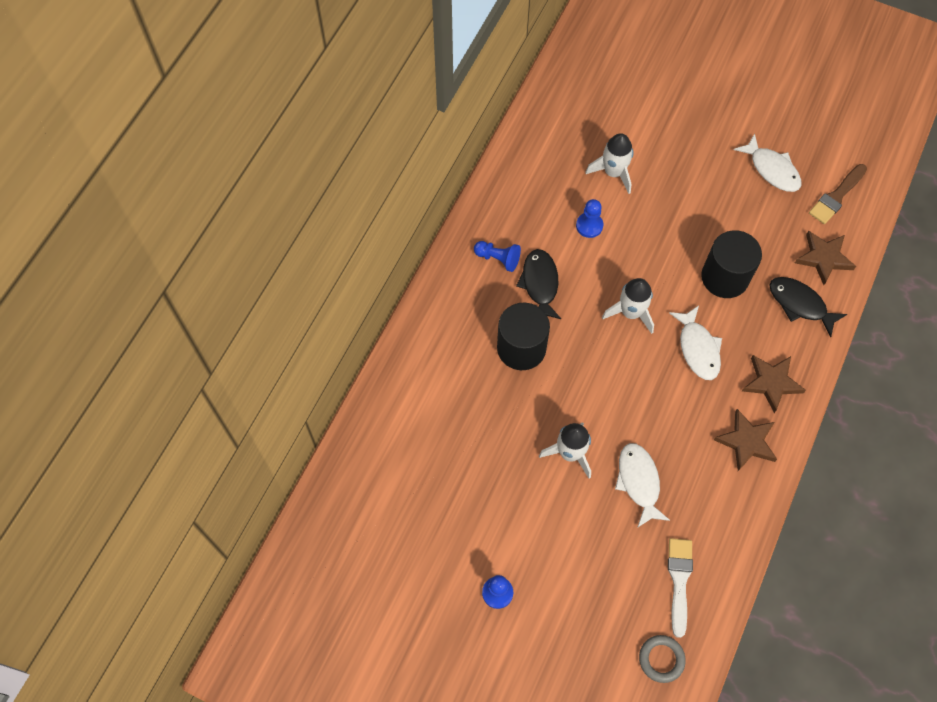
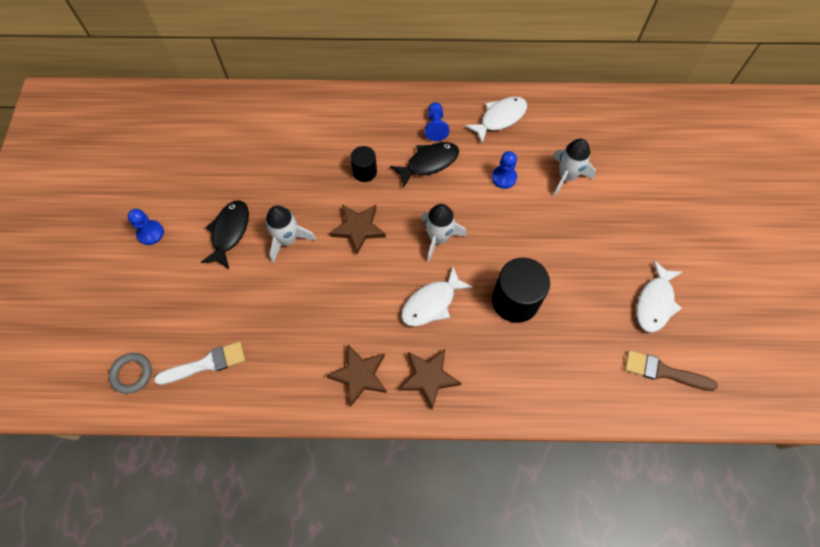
camera: 65 degrees right, 0 degrees up
(521, 348) = (364, 172): black cylinder -> black cylinder, size x0.56
(639, 482) = (283, 300): white fish -> white fish (500, 118)
(800, 304) = (524, 376): black fish -> black fish (229, 232)
(823, 258) = (587, 382): brown star -> brown star (358, 229)

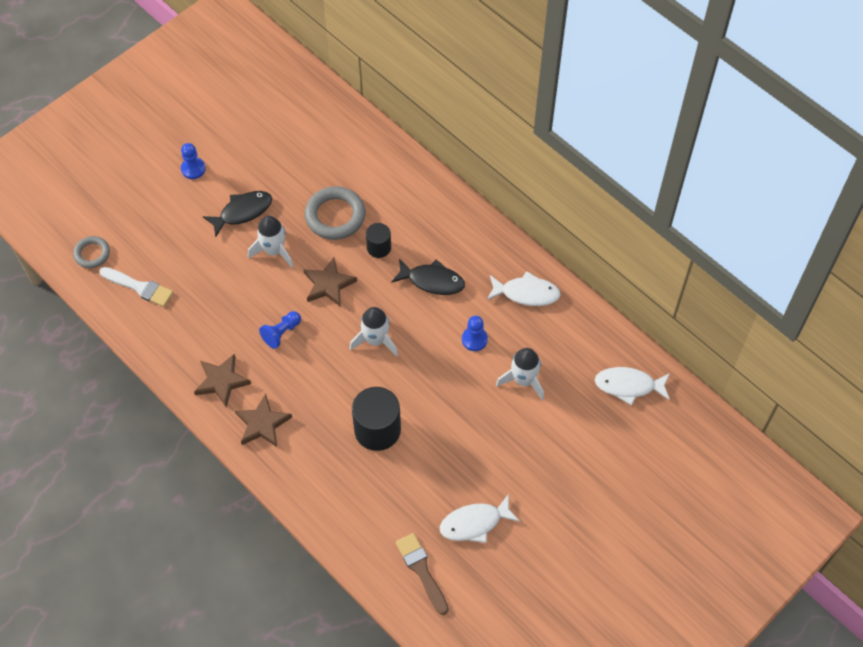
camera: 45 degrees right, 5 degrees down
(306, 176) = (335, 216): none -> grey ring
(431, 303) = (319, 379): white fish -> white fish (628, 386)
(435, 127) = (469, 258): blue pawn -> blue pawn (281, 333)

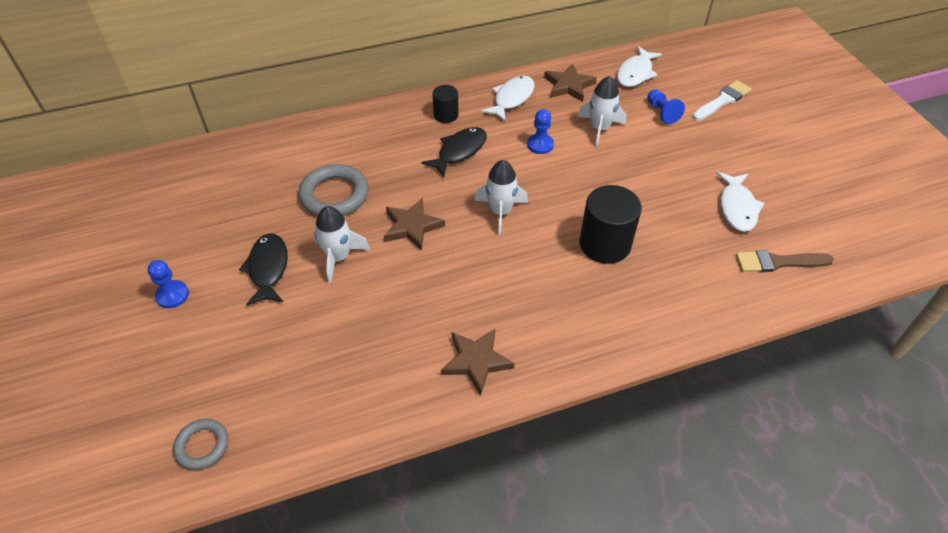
camera: 65 degrees left, 10 degrees down
(139, 287) = (292, 406): white brush -> white brush (722, 100)
(262, 424) = (552, 339): brown star -> brown star (568, 85)
(281, 333) = (446, 284): blue pawn -> blue pawn (662, 113)
(379, 247) = (396, 175): black cylinder -> black cylinder (446, 115)

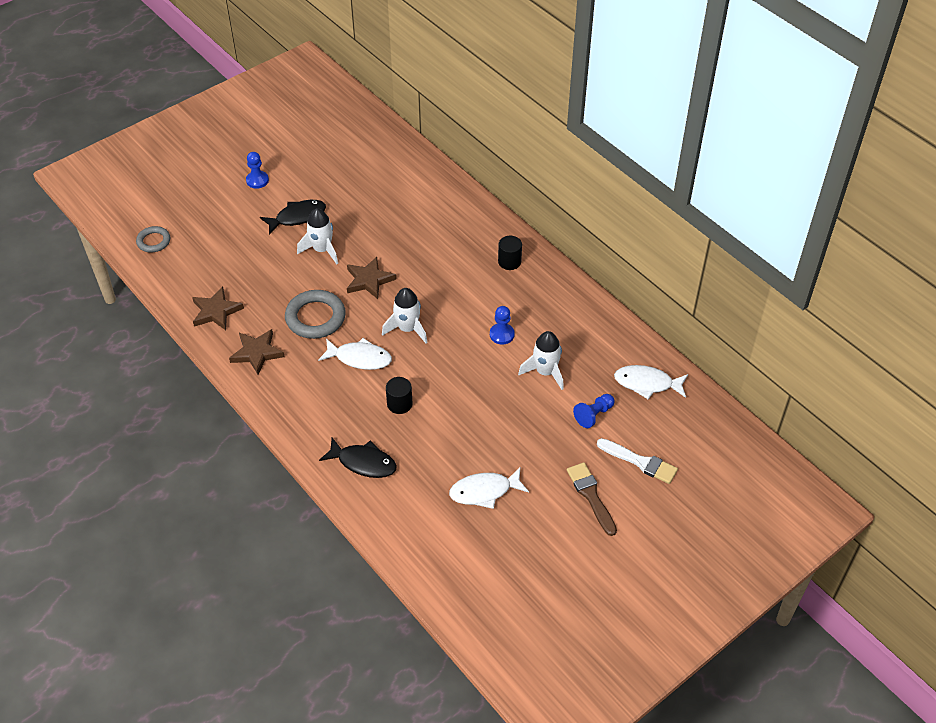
camera: 70 degrees right, 0 degrees up
(334, 195) = (382, 225): grey ring -> grey ring (315, 317)
(459, 151) = (467, 284): black fish -> black fish (363, 463)
(511, 99) = (555, 299): white fish -> white fish (359, 358)
(568, 85) = (597, 336): brown star -> brown star (216, 311)
(605, 244) = (399, 404): black cylinder -> black cylinder, size x0.56
(778, 262) = (427, 529): brown brush -> brown brush (591, 496)

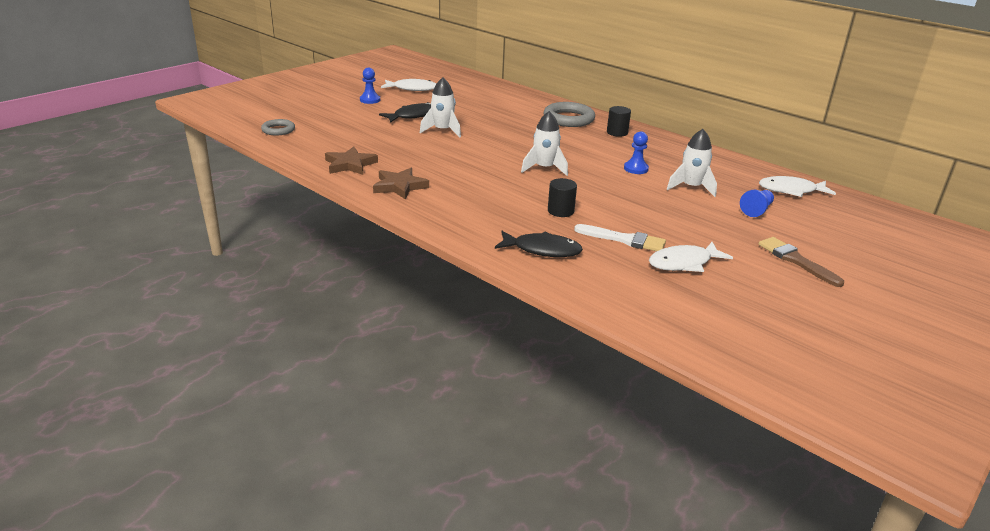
camera: 10 degrees left, 20 degrees down
(315, 317) = (451, 165): grey ring -> grey ring (568, 119)
(359, 358) = (506, 186): white fish -> white fish (412, 89)
(369, 280) = (494, 144): brown star -> none
(640, 462) = (826, 236): white brush -> white brush (624, 239)

